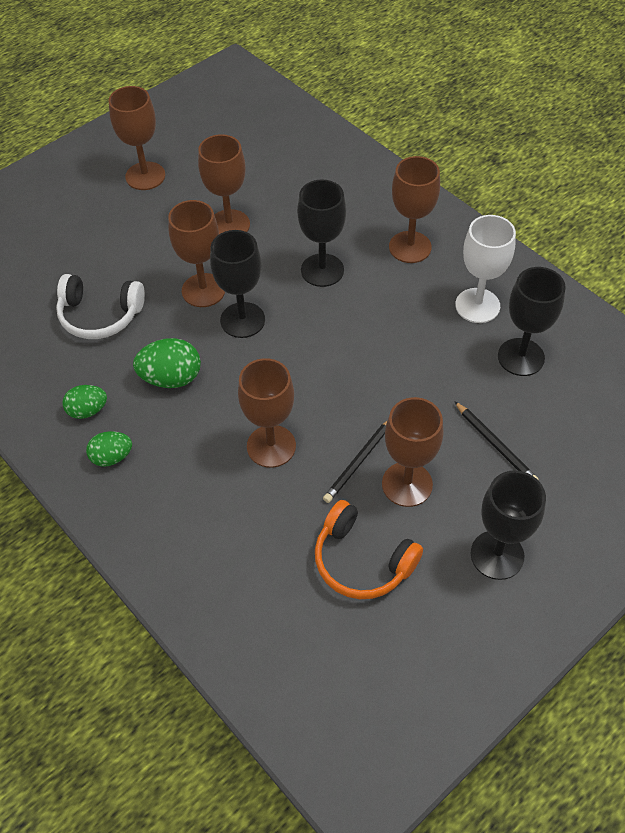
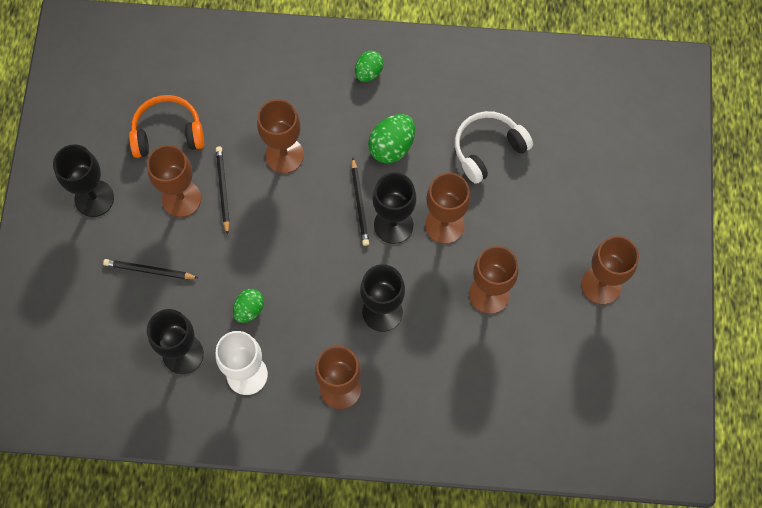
camera: 135 degrees right, 15 degrees up
(88, 410) = (416, 85): green egg -> green egg (249, 309)
(251, 356) = (359, 203): none -> black pencil

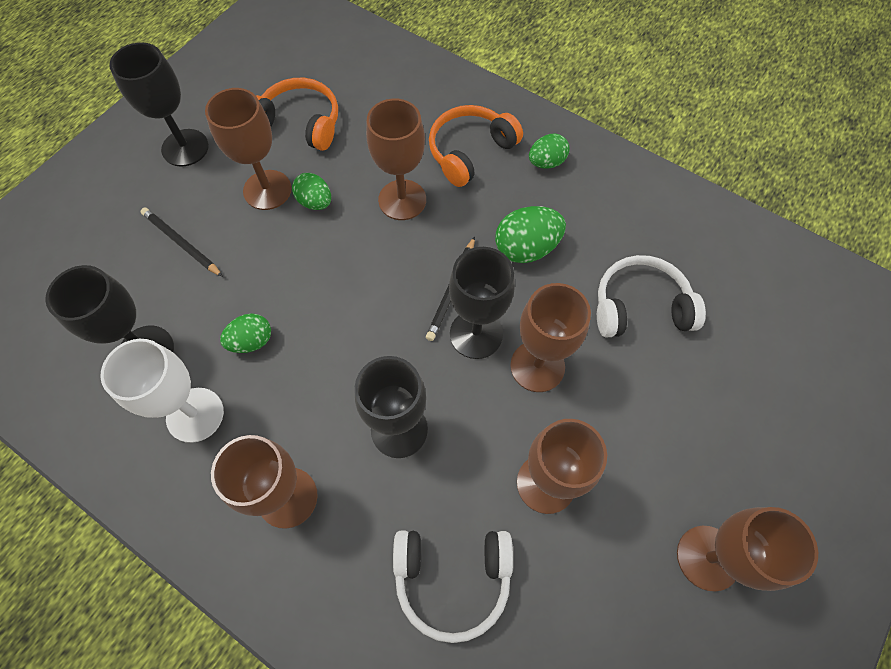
camera: 30 degrees right, 5 degrees down
(223, 189) = (315, 202): black pencil -> green egg
(309, 91) = (470, 151): none -> orange headphones
(465, 377) = (452, 578): none -> white headphones

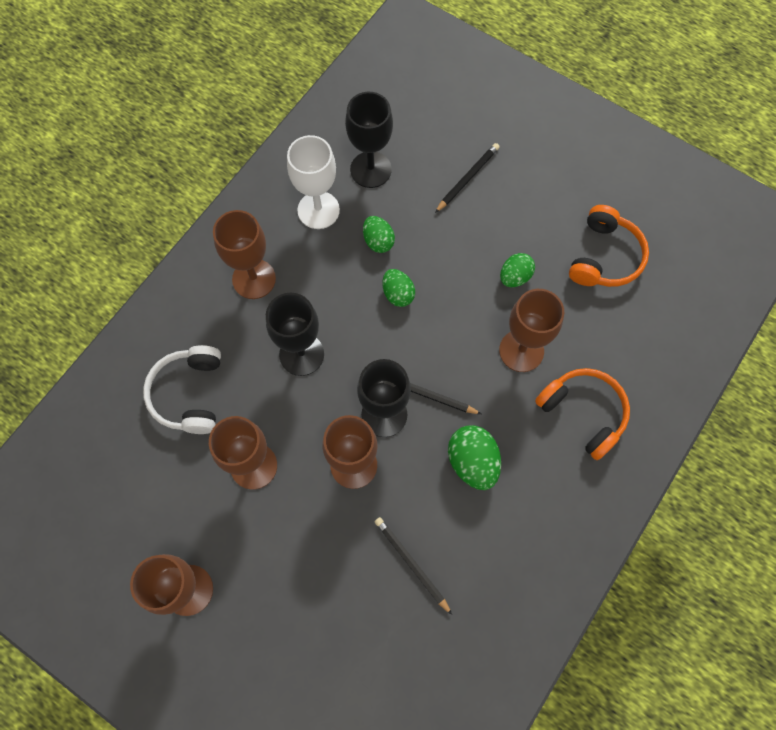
camera: 90 degrees right, 5 degrees up
(185, 148) = (567, 166): black goblet -> none
(267, 190) = (525, 237): brown goblet -> none
(546, 162) = (575, 488): green egg -> green egg (398, 294)
(640, 307) = (412, 564): white headphones -> black pencil

